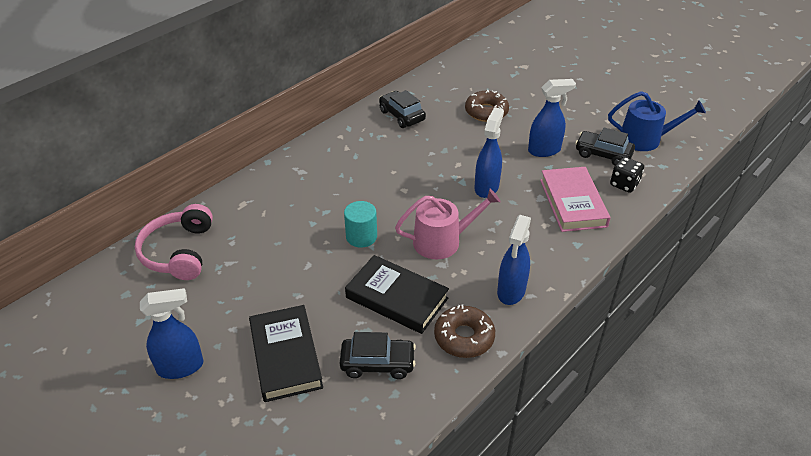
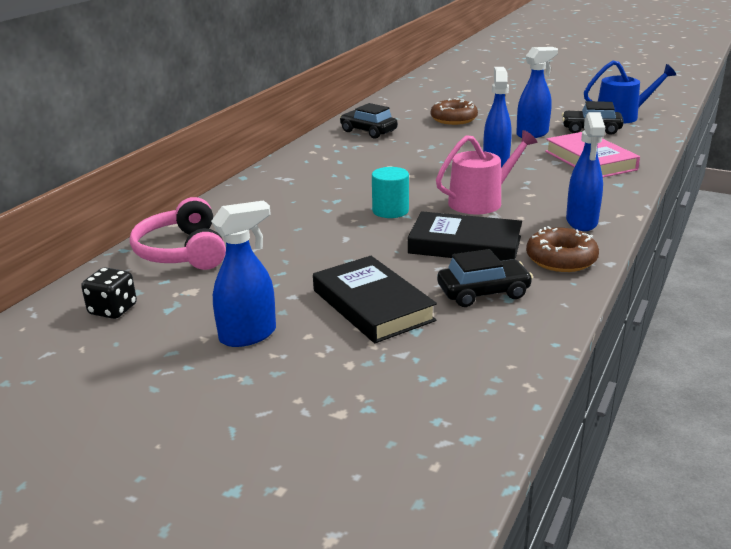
camera: 15 degrees left, 15 degrees down
(624, 184) = (628, 143): black dice -> black dice (113, 310)

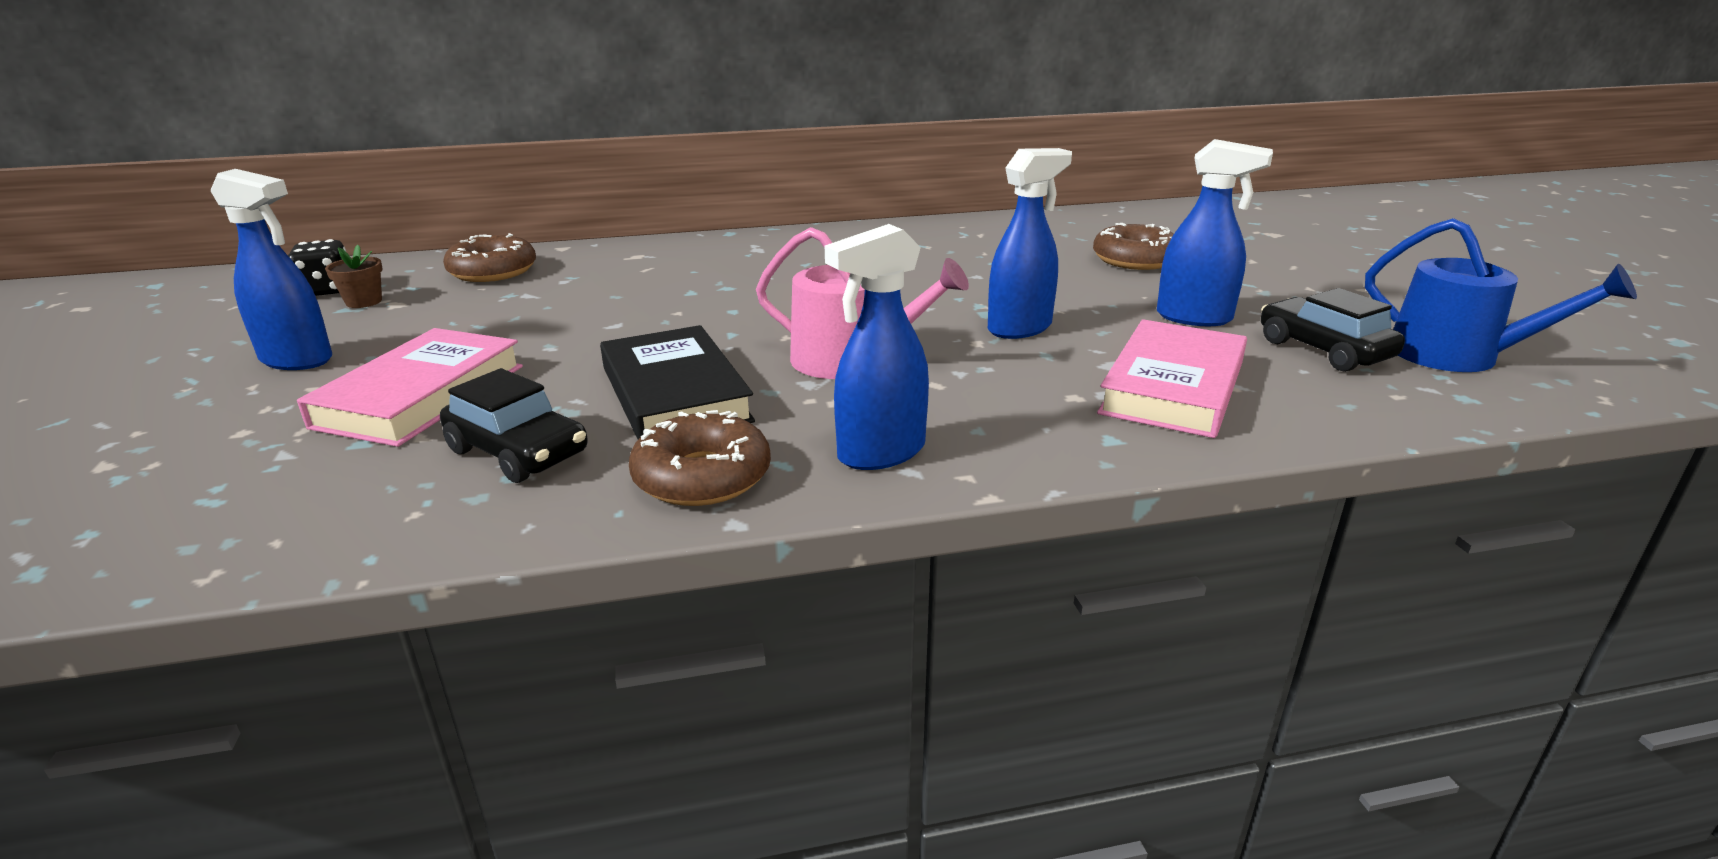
camera: 50 degrees right, 0 degrees up
(166, 300) = (364, 302): none -> brown flower pot
(182, 252) = (493, 271): pink headphones -> brown donut
(368, 131) = (983, 236): black car -> none
(372, 305) = (421, 396): black book -> pink book
(390, 211) = (734, 321): turquoise cylinder -> none

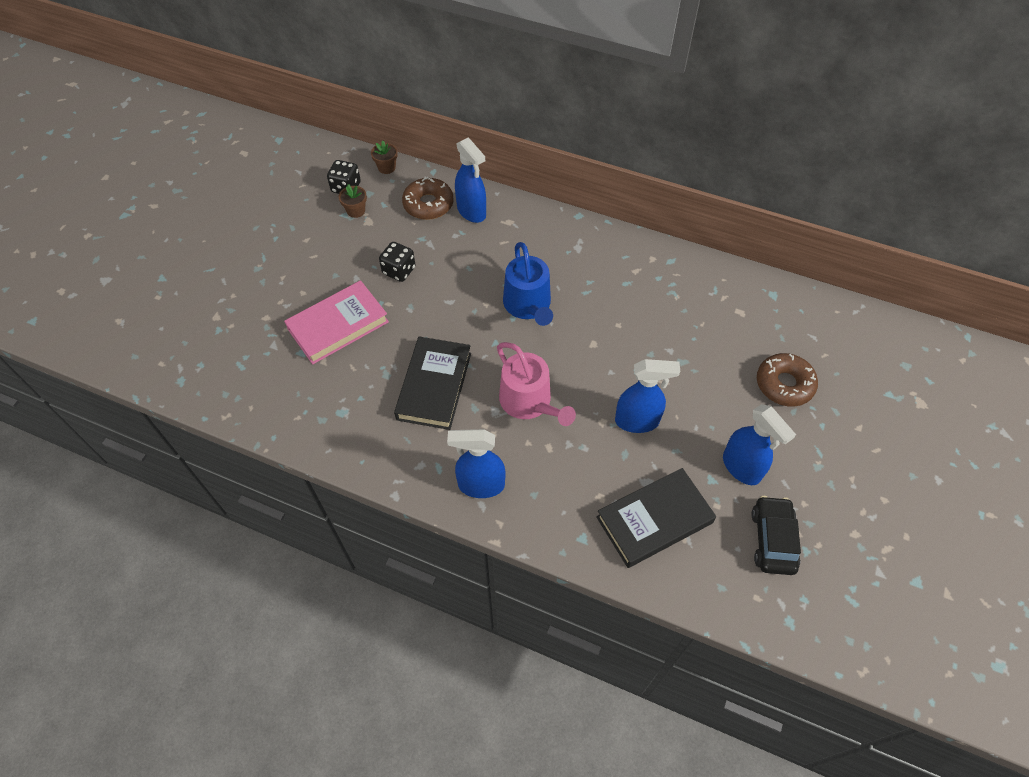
camera: 35 degrees right, 30 degrees up
(297, 360) = (306, 261): blue spray bottle -> blue spray bottle (471, 212)
(391, 264) = (386, 167): none -> brown flower pot
(495, 324) = (399, 270): none -> black dice
(518, 452) = (351, 396): black car -> none
(702, 477) = (404, 457): brown donut -> none
(1173, 387) = (654, 520): pink book -> black book
(1457, 355) = (840, 591): blue watering can -> blue watering can (528, 305)

